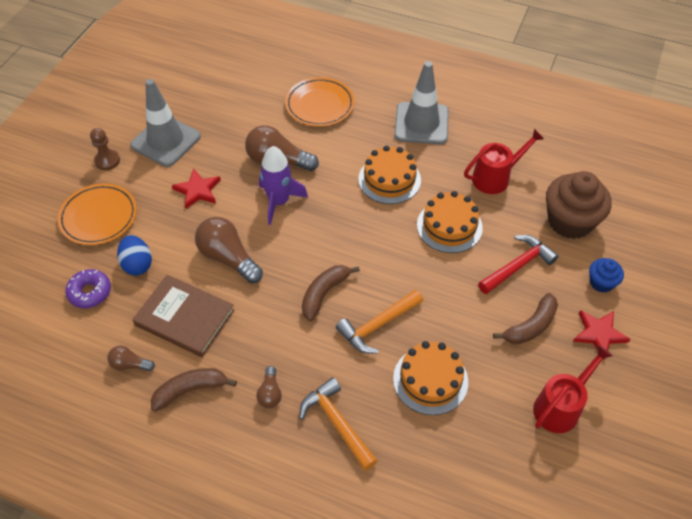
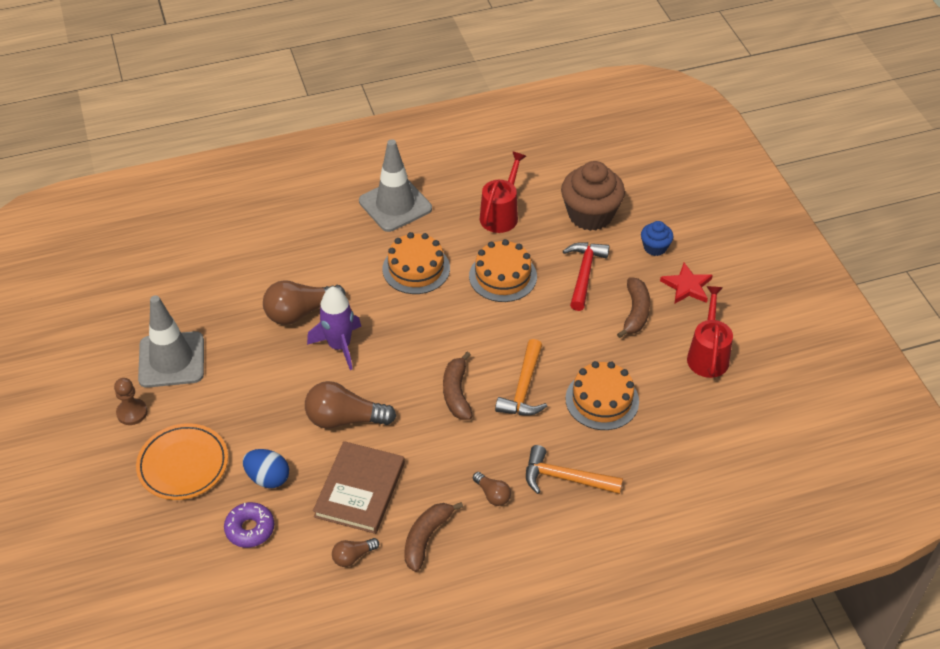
camera: 40 degrees left, 5 degrees down
(185, 318) = (360, 490): brown book -> brown book turned 60 degrees counterclockwise
(198, 190) = (253, 383): red star -> none
(320, 105) = (286, 241): orange plate -> none

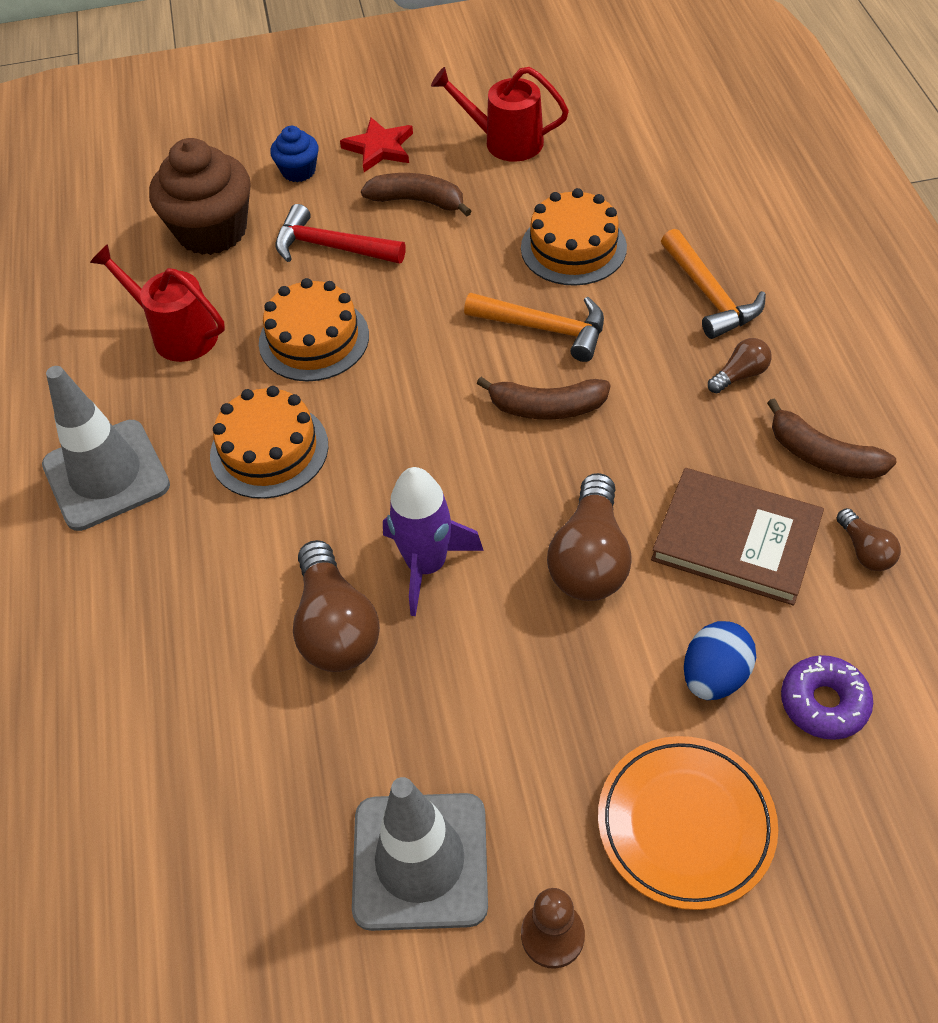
camera: 80 degrees left, 5 degrees up
(565, 478) = (709, 295): orange hammer -> orange hammer turned 45 degrees counterclockwise

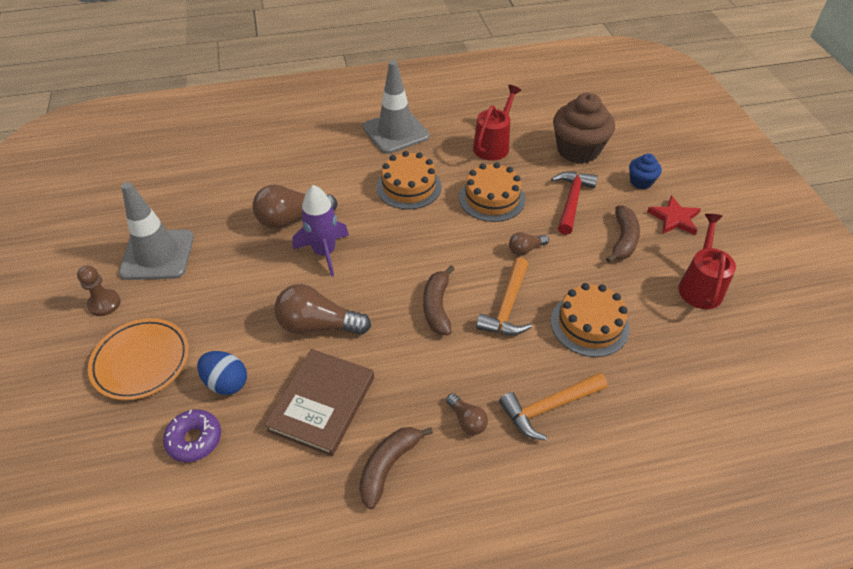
camera: 85 degrees right, 5 degrees down
(865, 551) = (302, 482): brown light bulb -> brown light bulb (525, 249)

